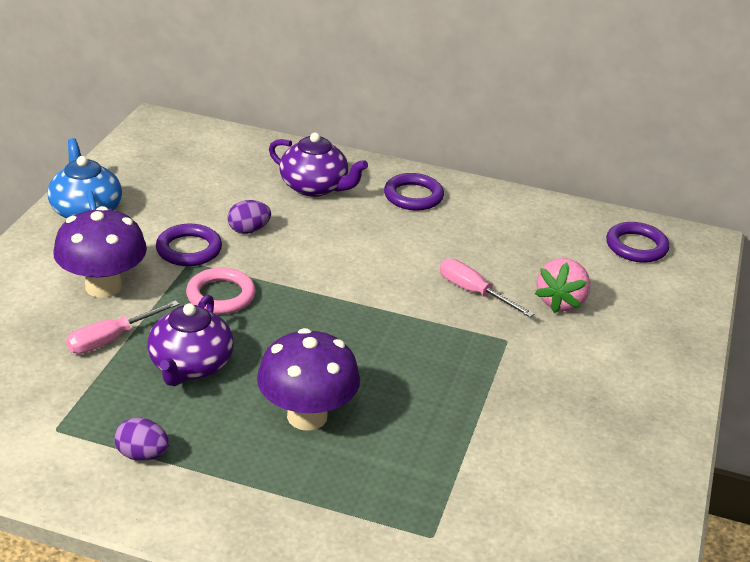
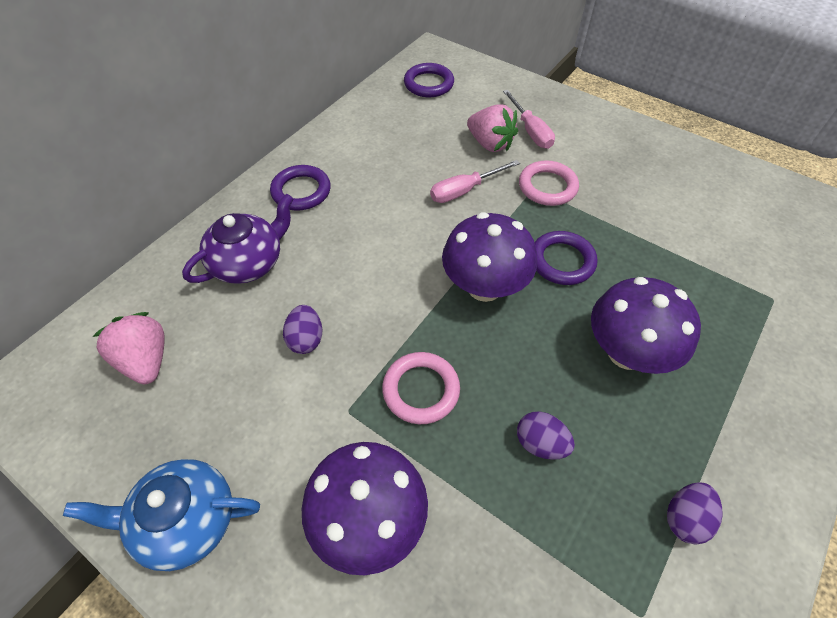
camera: 70 degrees left, 20 degrees up
(111, 339) = (479, 524): pink screwdriver -> pink screwdriver (530, 131)
(189, 249) = (322, 407): purple ring -> purple ring (562, 261)
(190, 366) = (540, 443): purple teapot -> purple egg
(202, 165) = (146, 360): none -> pink strawberry
(348, 318) = (484, 287): none -> purple mushroom
(516, 349) = (547, 187): none -> pink ring

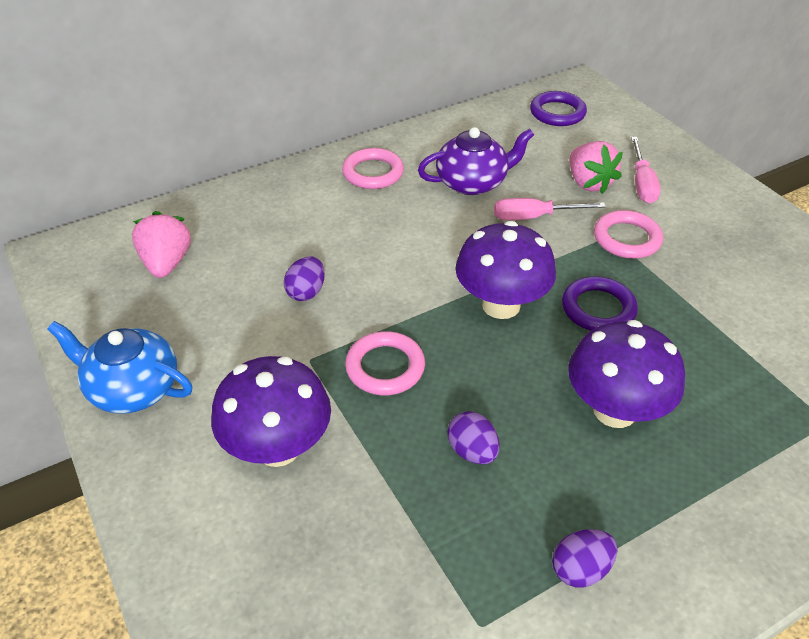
camera: 25 degrees right, 10 degrees down
(249, 262) = (292, 216): purple teapot -> purple teapot (473, 182)
(301, 191) = (373, 173): purple ring -> pink ring

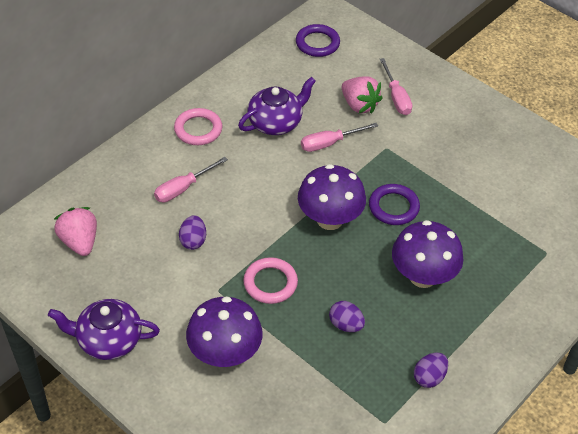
camera: 20 degrees left, 5 degrees up
(133, 388) = (108, 340): blue teapot -> purple teapot
(324, 230) = (183, 188): none -> pink screwdriver
(627, 238) = (398, 147): pink ring -> none

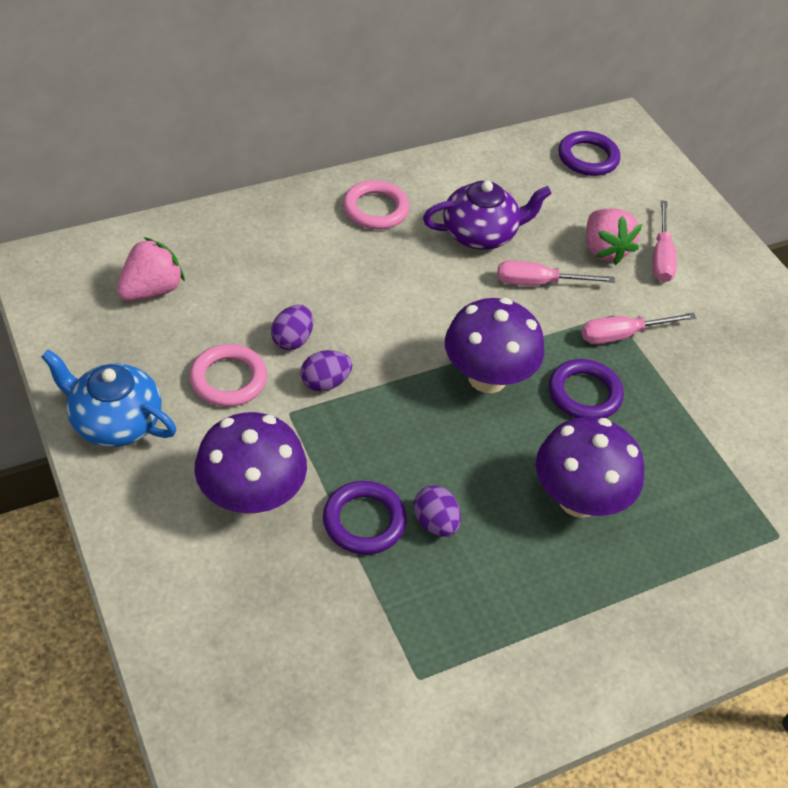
camera: 20 degrees right, 0 degrees up
(79, 242) = (151, 290): pink strawberry -> pink strawberry turned 45 degrees clockwise
(108, 340) = (115, 421): purple teapot -> blue teapot
(183, 188) = (316, 272): pink screwdriver -> pink screwdriver (622, 335)
(270, 283) = (363, 429): pink ring -> pink ring (228, 379)
(302, 341) = (364, 521): none -> purple ring
(429, 377) = (516, 641): purple egg -> purple egg (325, 383)

